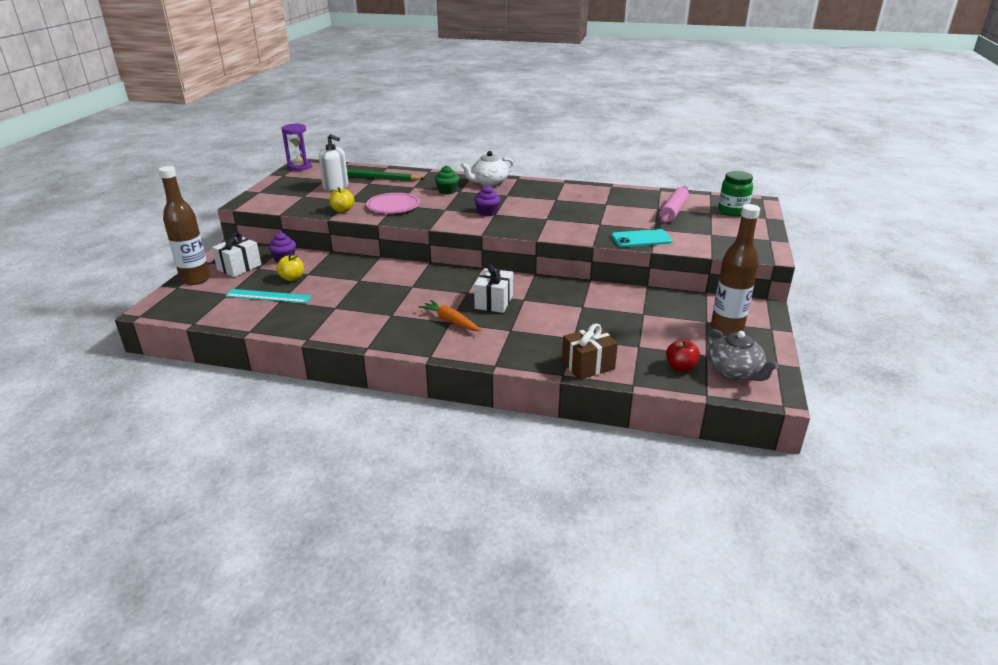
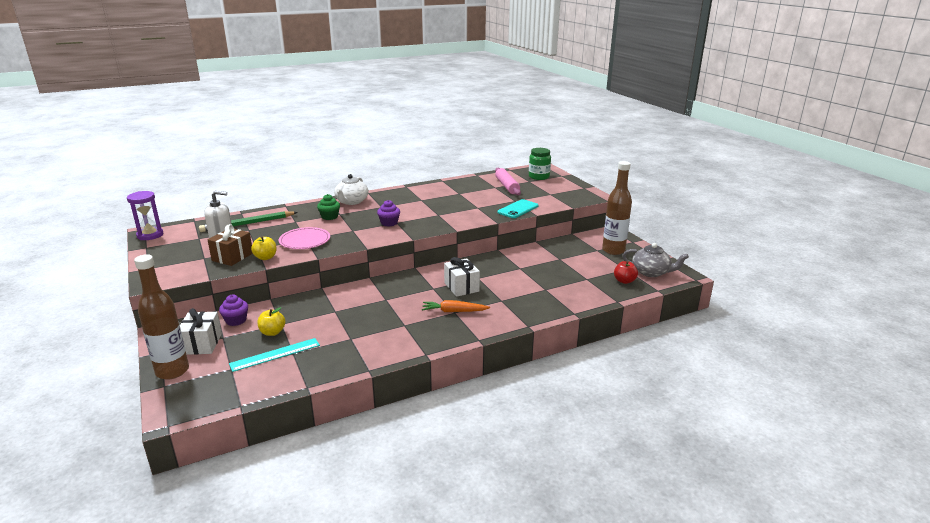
camera: 40 degrees left, 5 degrees down
(588, 365) = (579, 302): brown gift -> brown gift (232, 257)

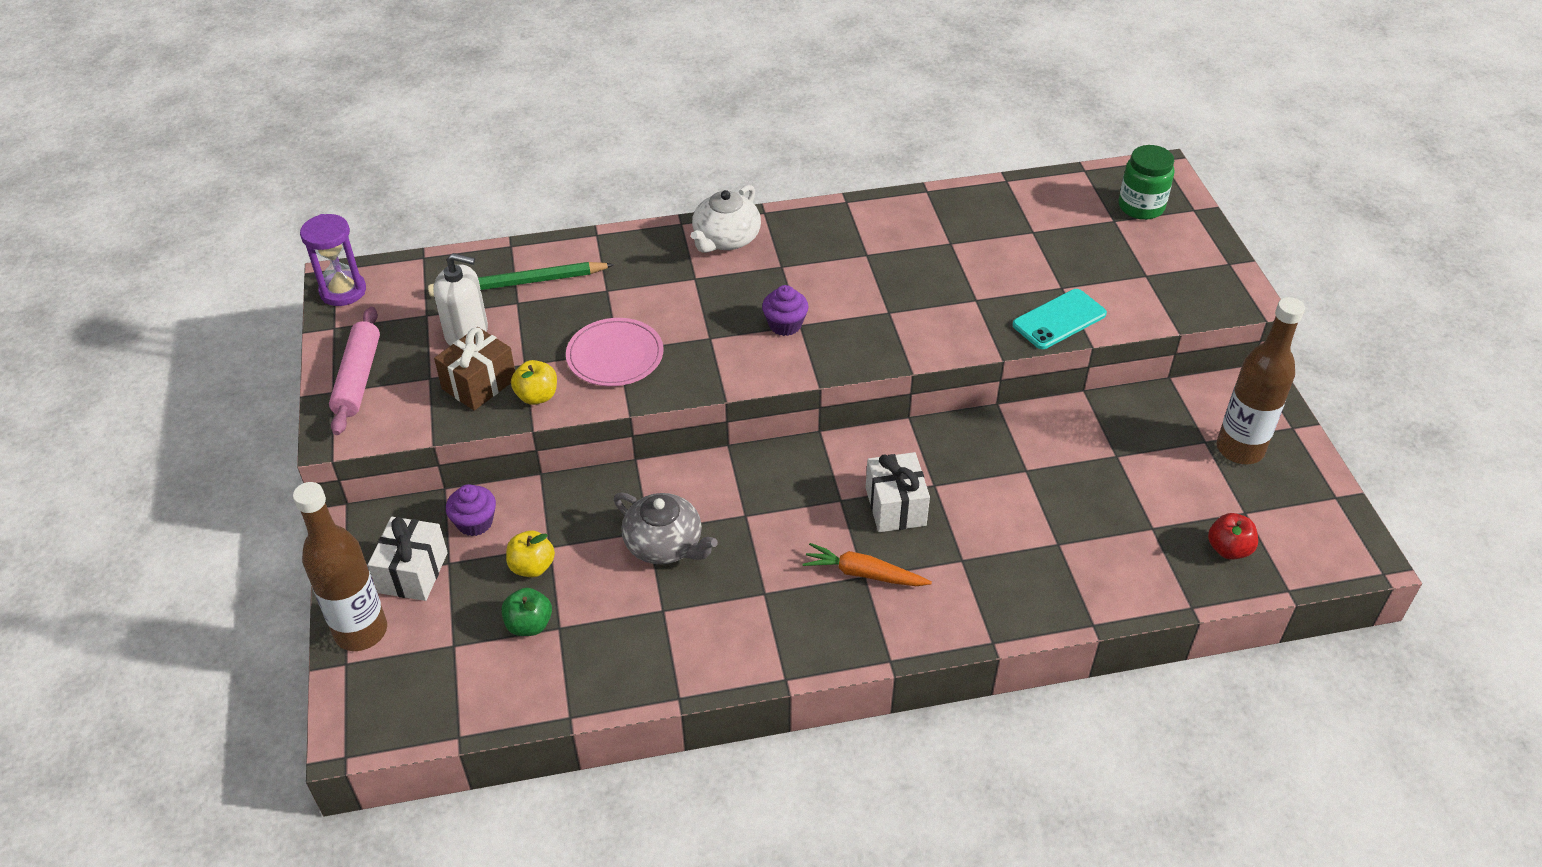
camera: 15 degrees right, 20 degrees up
(275, 354) = (529, 625): turquoise ruler -> green apple
(329, 217) = (674, 284): green cupcake -> none
(507, 186) = (1060, 232): pink rolling pin -> pink rolling pin (358, 378)
(651, 272) = (1296, 532): grey teapot -> grey teapot (665, 544)

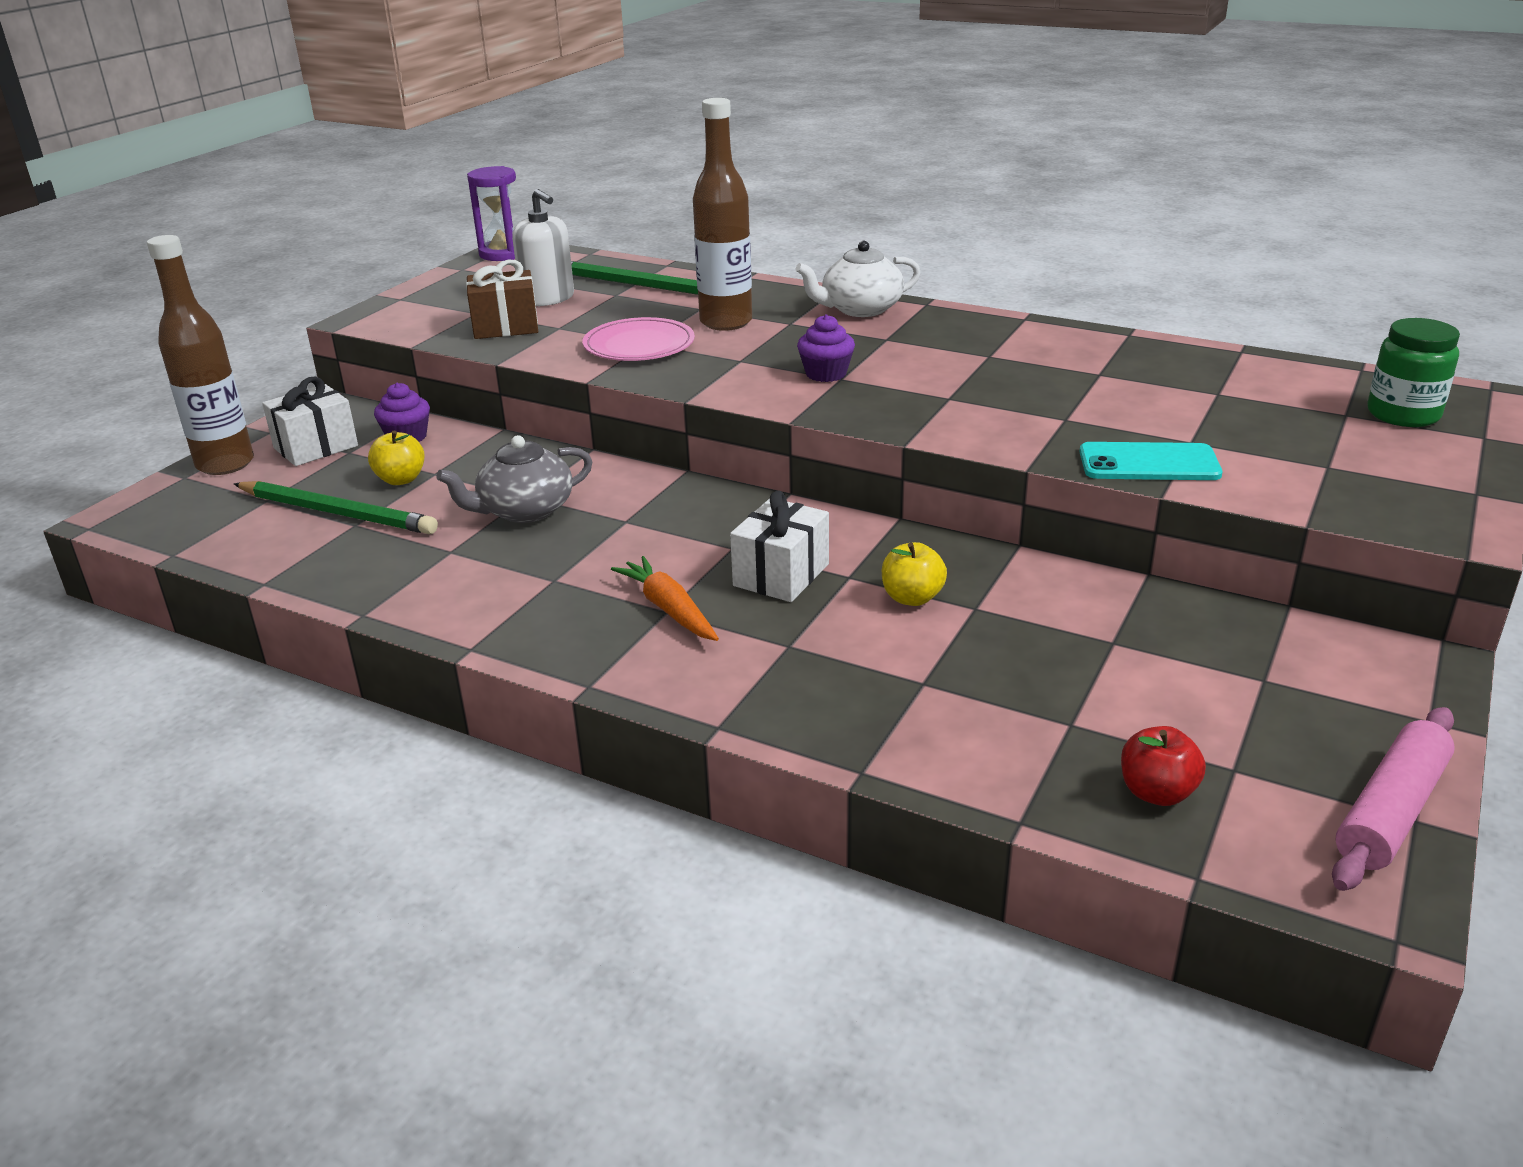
camera: 40 degrees right, 15 degrees down
(358, 378) = (429, 297): pink rolling pin -> pink rolling pin (1391, 811)
(529, 625) = (337, 512): green apple -> green pencil
(537, 396) = (535, 347): yellow apple -> yellow apple (912, 598)
(665, 544) = (524, 510): grey teapot -> grey teapot turned 75 degrees clockwise
(1240, 449) = (1310, 707): brown bottle -> brown bottle (726, 322)

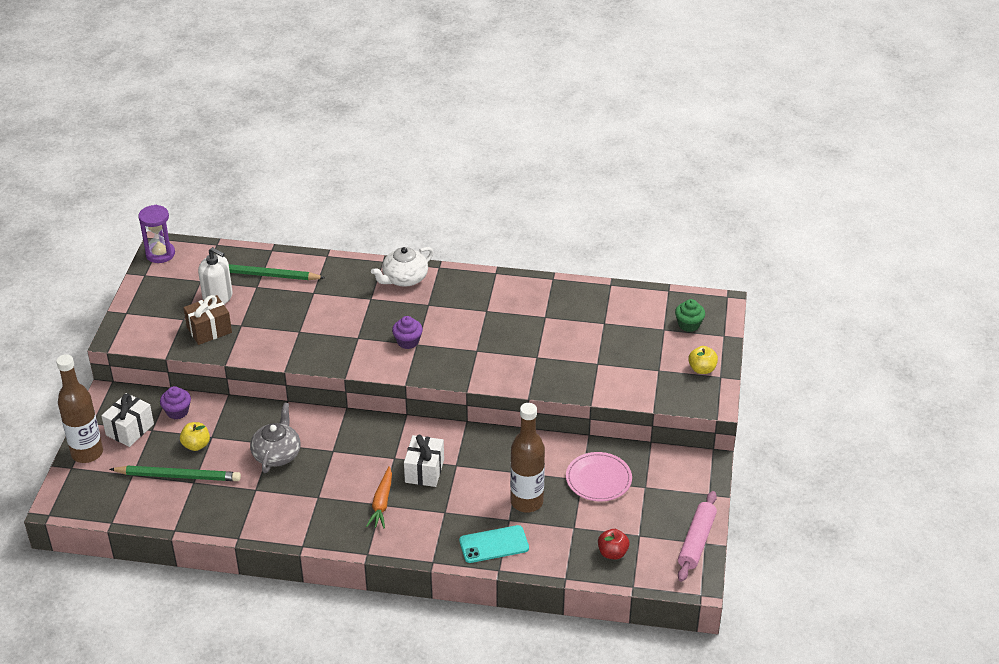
camera: 20 degrees left, 10 degrees up
(524, 510) = (277, 454): grey teapot -> grey teapot turned 150 degrees clockwise
(639, 345) = (296, 334): pink plate -> pink plate (598, 479)
(669, 609) = (381, 503): orange carrot -> orange carrot turned 120 degrees counterclockwise
(726, 322) = (334, 304): brown bottle -> brown bottle (526, 502)
(912, 598) = (489, 472): yellow apple -> yellow apple (702, 369)
(1149, 463) = (581, 383): turquoise phone -> turquoise phone (494, 544)
(1403, 414) = (689, 324): green jar -> green cupcake

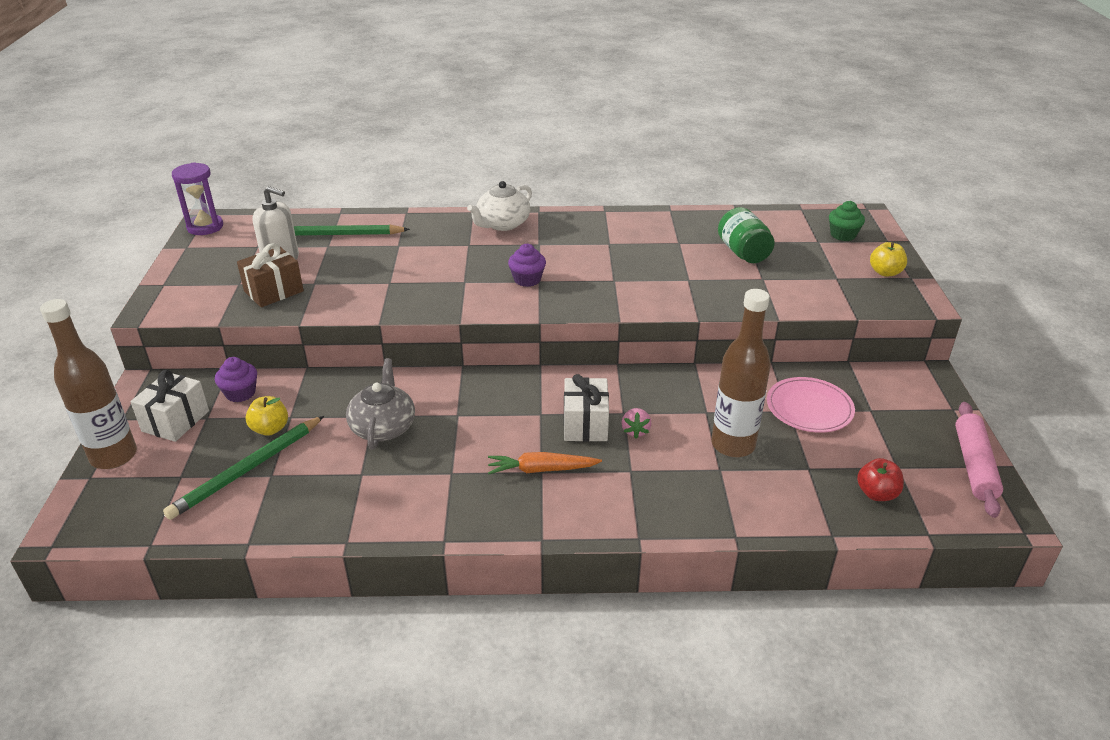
camera: 10 degrees left, 5 degrees down
(178, 476) = (248, 470): green pencil -> green pencil turned 135 degrees clockwise
(381, 503) = (541, 469): orange carrot -> orange carrot turned 90 degrees clockwise
(459, 481) = (635, 431): none -> pink strawberry
(494, 544) = (714, 503): turquoise phone -> none
(594, 334) = (743, 253): none -> green jar

